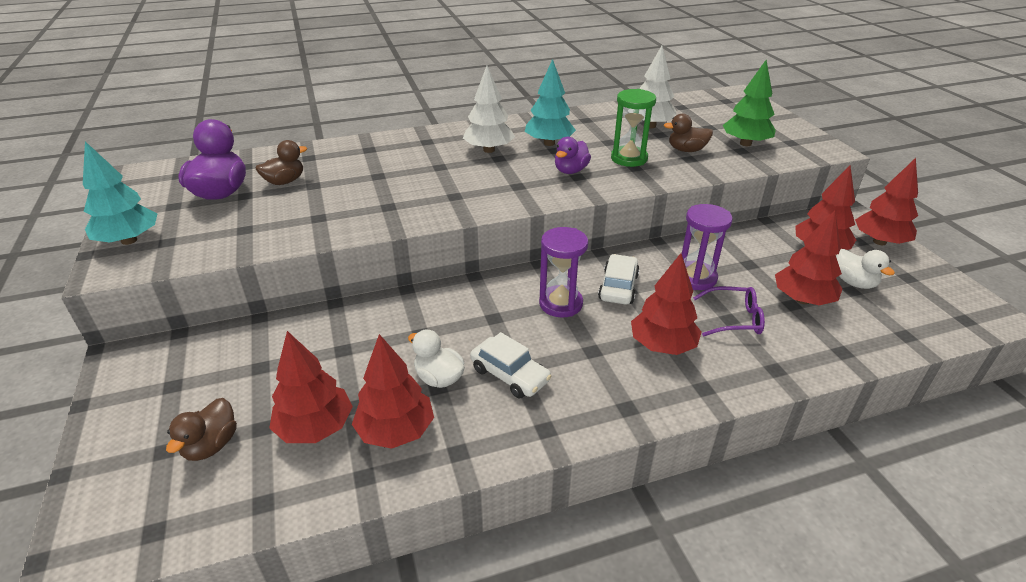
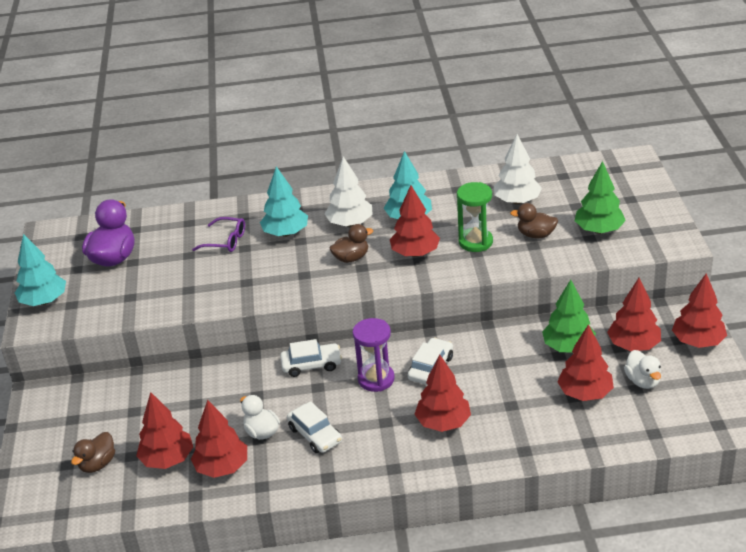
camera: 15 degrees right, 0 degrees up
(285, 181) = (166, 249): brown duck -> brown duck (351, 258)
(421, 161) = (286, 233): none -> turquoise tree
(478, 294) = (311, 365): none -> white car
(570, 171) = (415, 253): purple duck -> red tree
(695, 278) = (502, 365): purple hourglass -> none
(734, 319) = (515, 405): purple glasses -> purple glasses (225, 241)
(754, 256) = (568, 347): none -> green tree

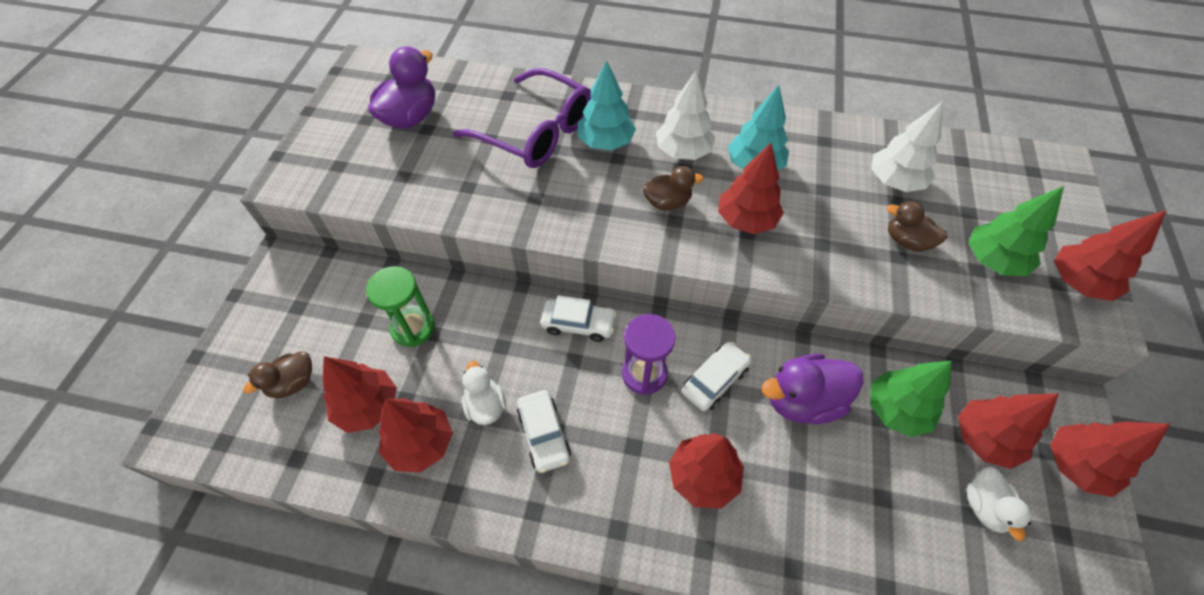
camera: 15 degrees right, 20 degrees up
(44, 301) = (314, 151): turquoise tree -> none
(225, 241) = (536, 132): purple glasses -> purple glasses, size x2.01
(475, 242) = (826, 227): green hourglass -> green hourglass (413, 328)
(500, 361) = (803, 400): none -> purple duck
(585, 393) = (900, 498): red tree -> red tree (1078, 283)

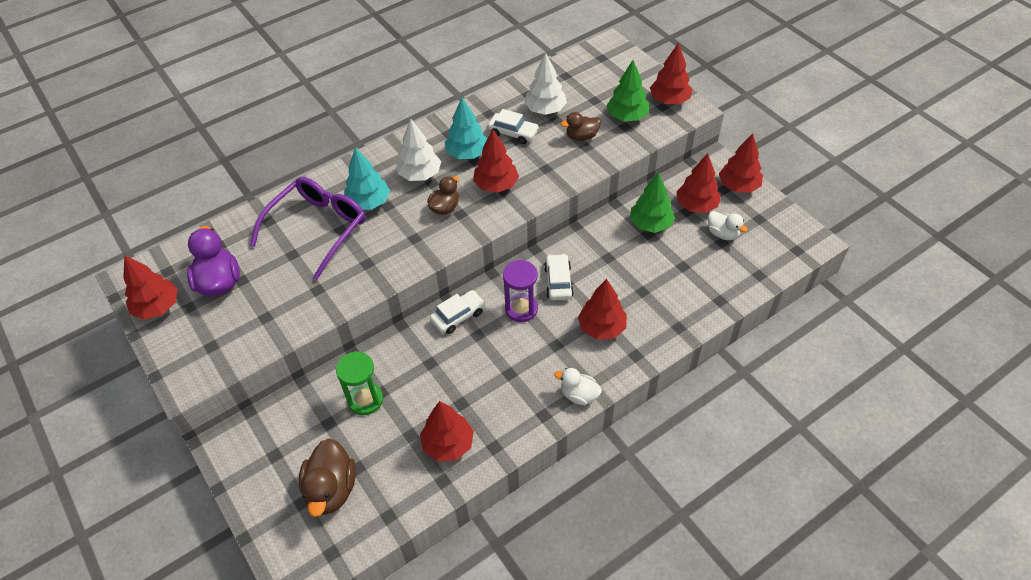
camera: 45 degrees left, 5 degrees down
(293, 383) = (331, 489): brown duck -> brown duck, size x1.63
(367, 406) = (394, 457): red tree -> red tree (157, 307)
(485, 406) = (459, 396): white duck -> white duck (579, 395)
(536, 132) = (318, 228): purple glasses -> purple glasses turned 45 degrees counterclockwise
(544, 434) = (506, 380): white car -> white car (513, 133)
(803, 400) = (607, 255): purple duck -> none

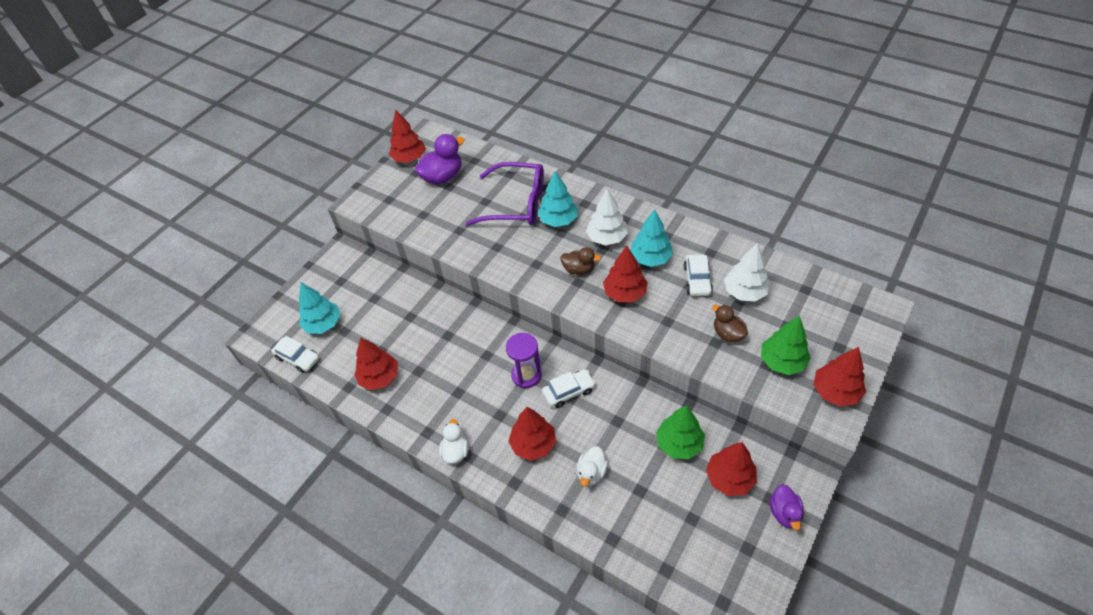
camera: 70 degrees right, 0 degrees up
(331, 489) = (323, 324): brown duck -> turquoise tree
(365, 400) = (400, 310): green hourglass -> none
(458, 316) = (499, 334): white car -> white car (298, 358)
(723, 234) = (704, 516): white duck -> white duck (591, 473)
(738, 186) = (784, 513): red tree -> purple duck

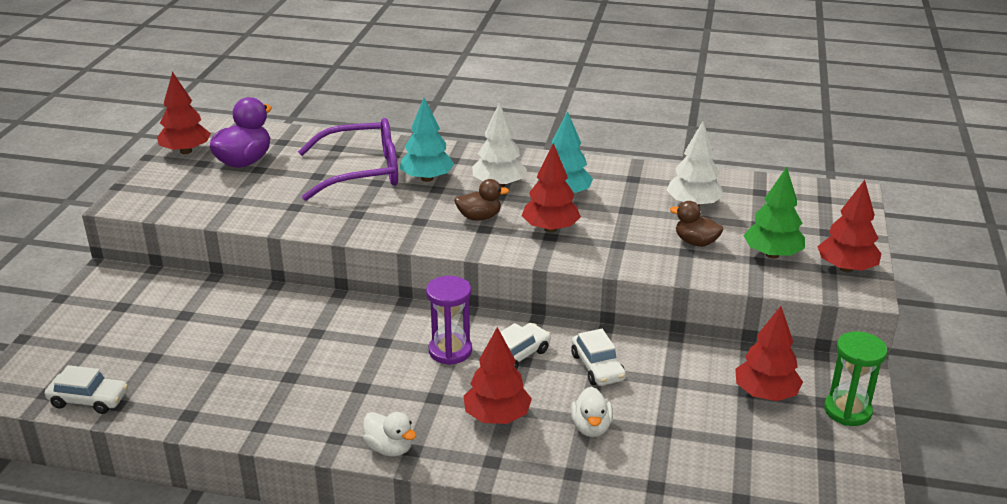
camera: 25 degrees left, 20 degrees down
(323, 324) = (115, 356): turquoise tree -> none
(379, 377) = (233, 395): red tree -> none
(455, 451) = (389, 448): white duck -> white duck turned 150 degrees clockwise
(679, 443) = (686, 375): green tree -> none
(697, 280) = (632, 203): white car -> white car (597, 367)
(784, 513) = (847, 411): purple duck -> green hourglass

